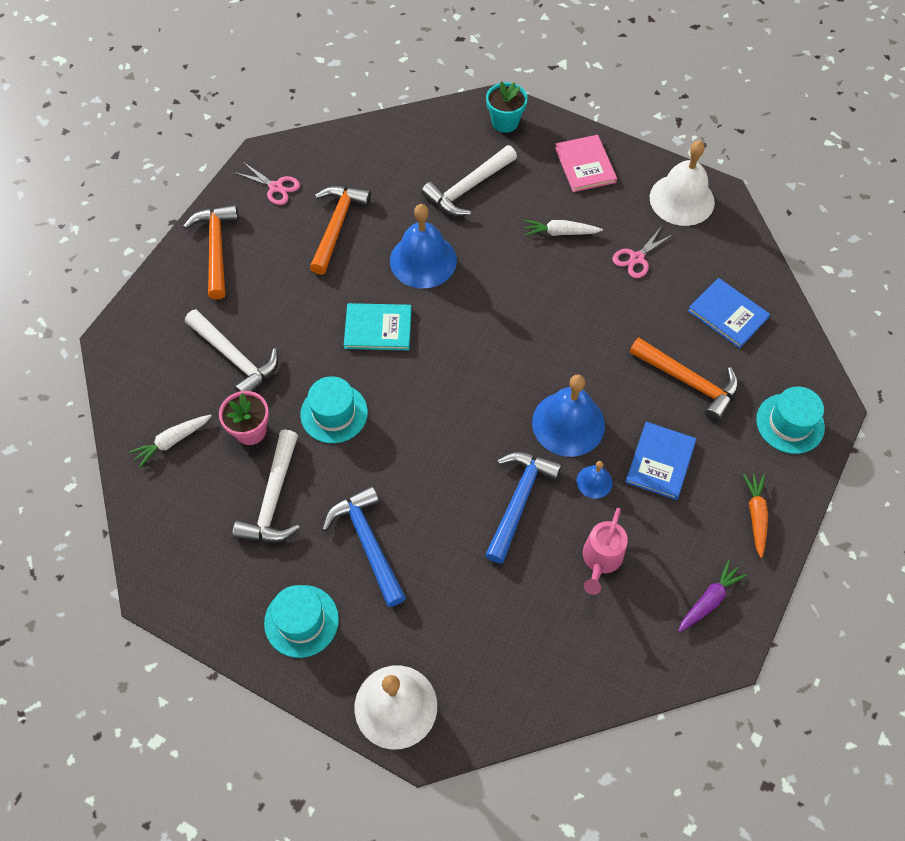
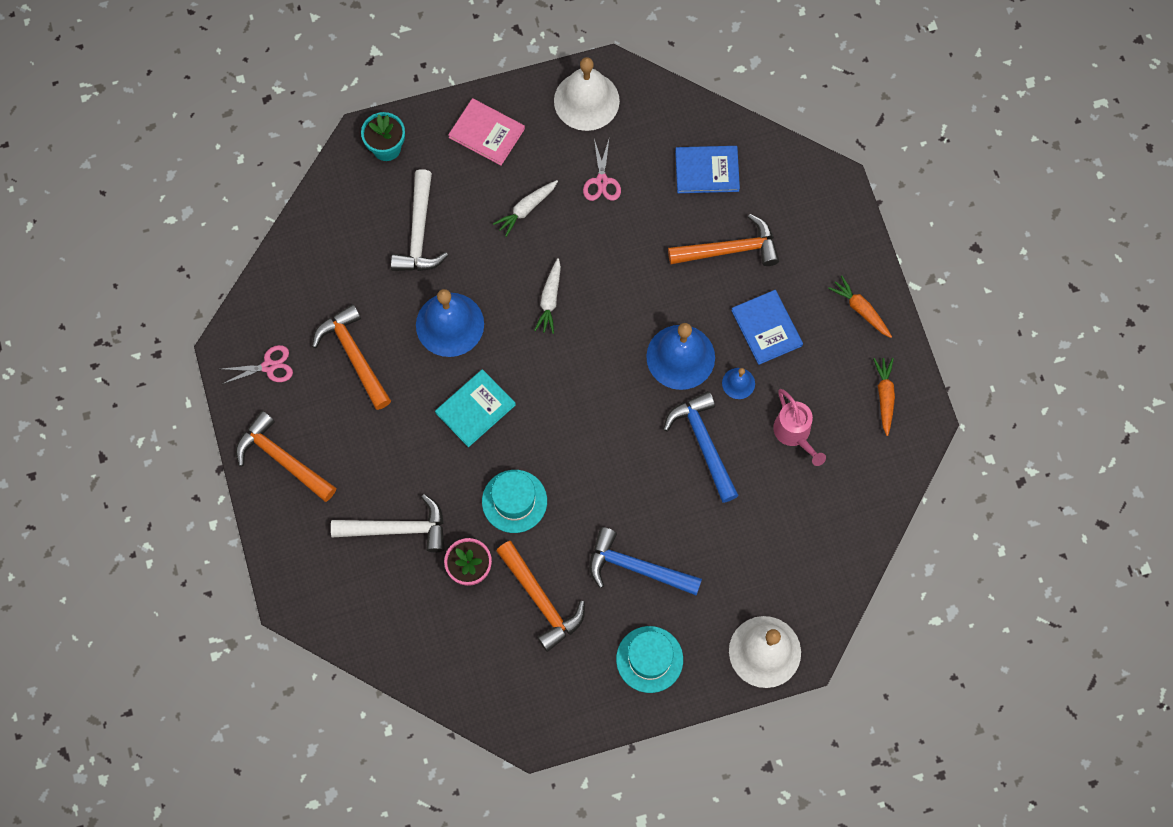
camera: 45 degrees left, 10 degrees up
(172, 441) = (424, 630): white carrot -> white carrot (550, 300)
(273, 499) = (541, 600): white hammer -> orange hammer
(709, 600) = (884, 396): purple carrot -> orange carrot
(790, 423) = (822, 220): turquoise hat -> none

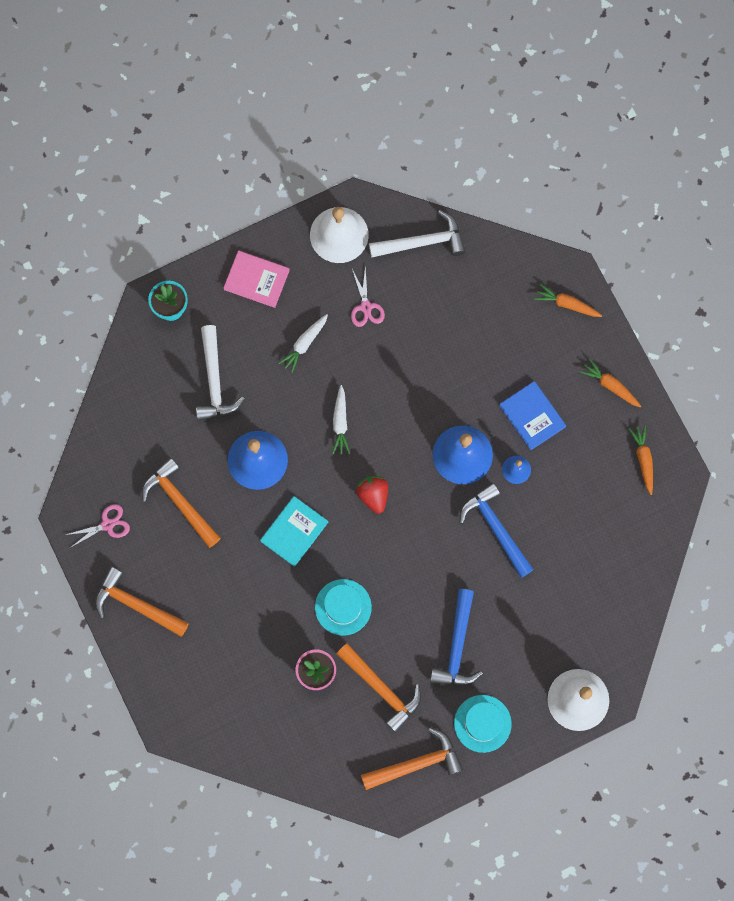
camera: 10 degrees left, 5 degrees up
(398, 528) = (248, 648): white hammer -> white hammer (423, 242)
(572, 384) = (373, 495): none -> red strawberry
(636, 567) = (457, 646): blue hammer -> blue hammer turned 90 degrees counterclockwise
(707, 170) = (456, 281): blue book -> none
(730, 249) = (488, 350): orange hammer -> orange hammer (417, 763)
(794, 434) = (572, 506): pink watering can -> none
(826, 214) = (567, 304): none -> orange carrot

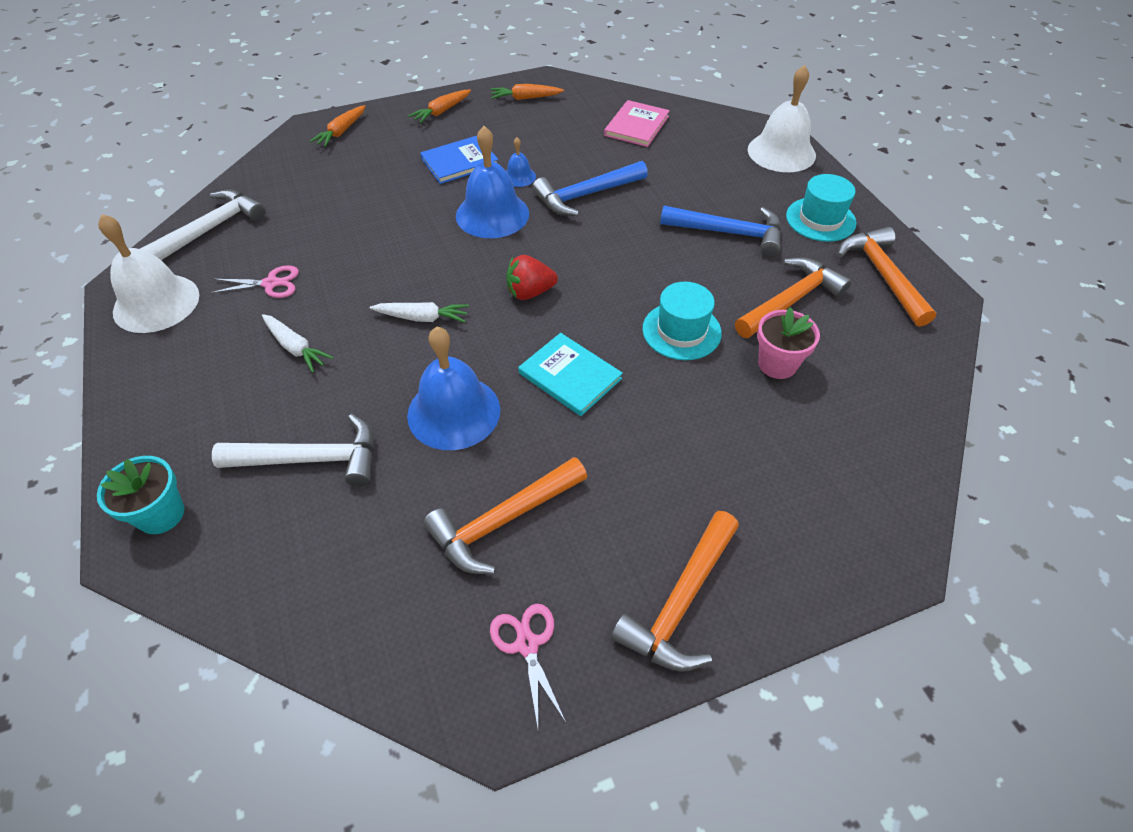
camera: 85 degrees left, 25 degrees down
(256, 279) = (172, 396): pink book -> pink book (636, 126)
(423, 242) = (211, 229): white hammer -> white hammer turned 45 degrees clockwise

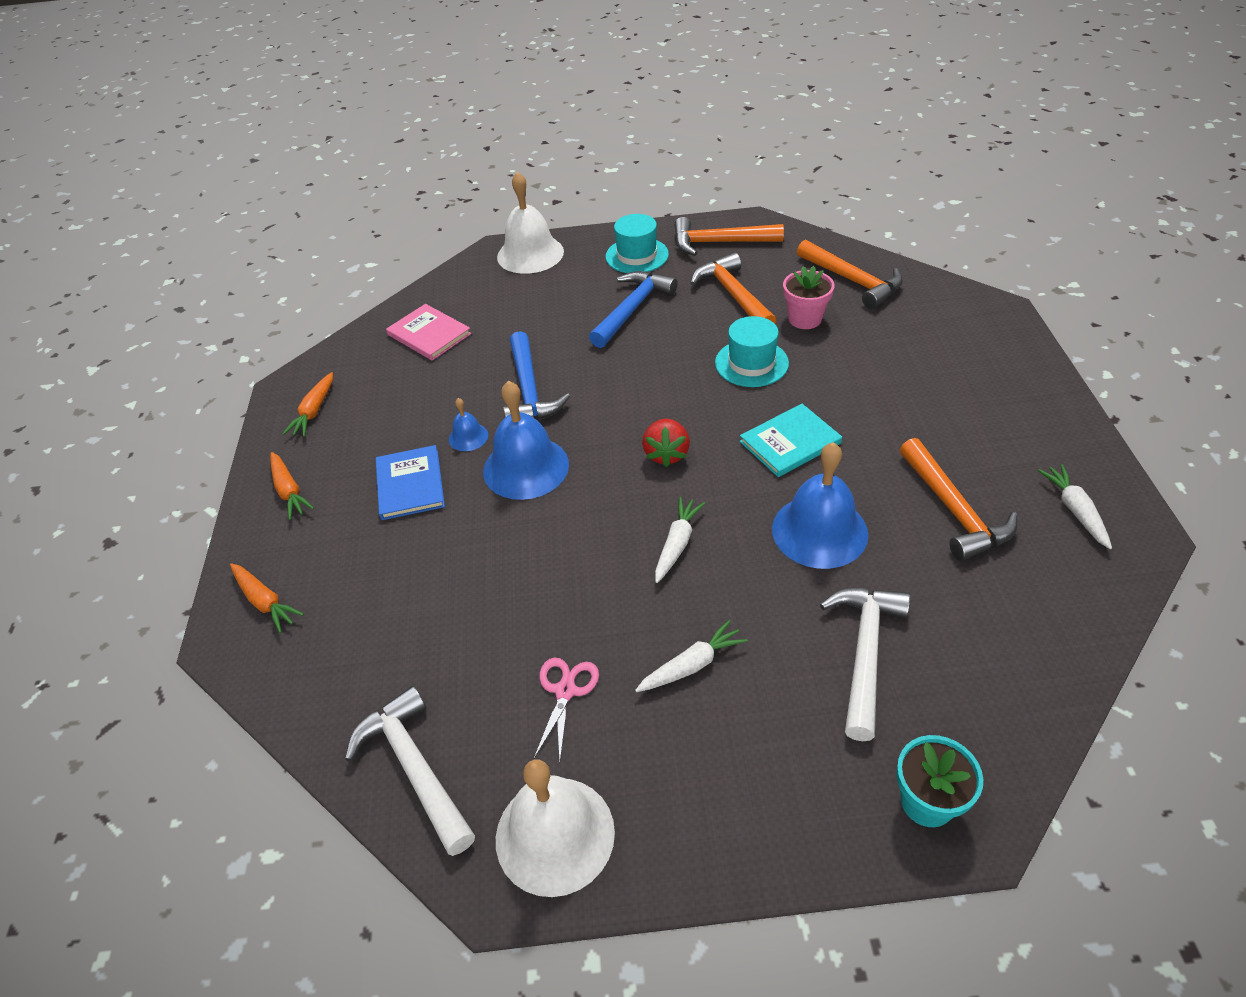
camera: 70 degrees left, 5 degrees down
(527, 644) = (1075, 510): pink scissors -> white carrot
(680, 602) = (1034, 418): orange hammer -> orange hammer (853, 281)

